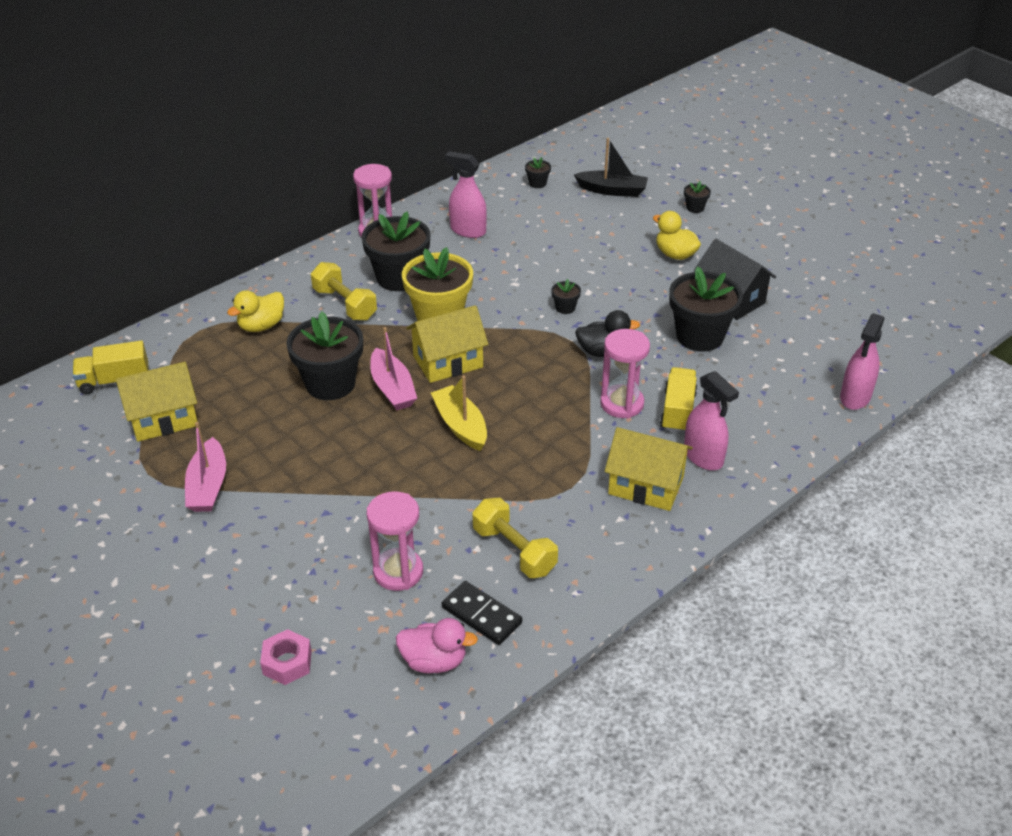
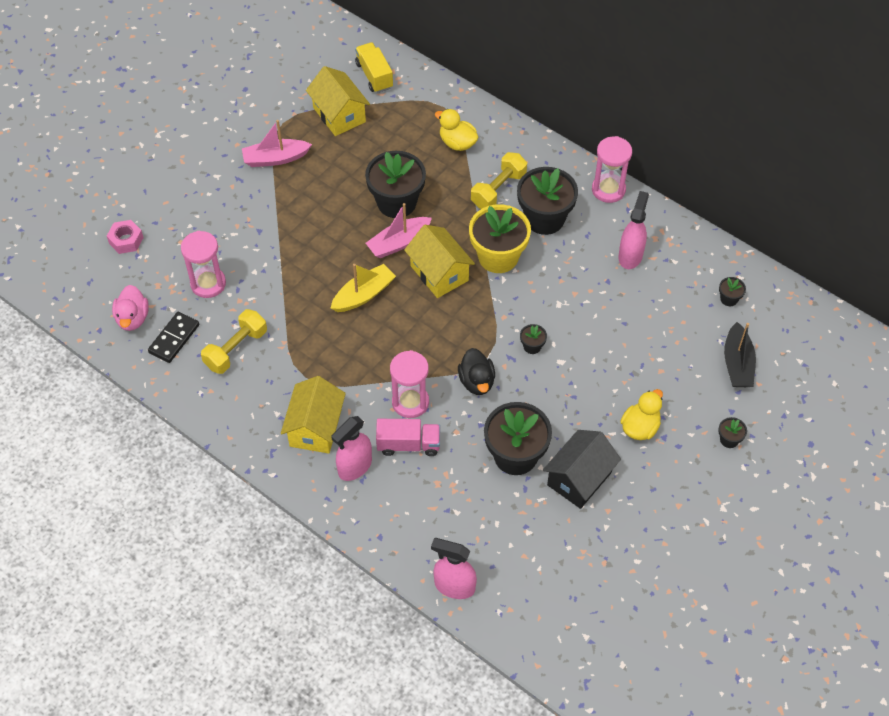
camera: 80 degrees right, 15 degrees up
(678, 411) = (408, 444): yellow truck -> pink truck

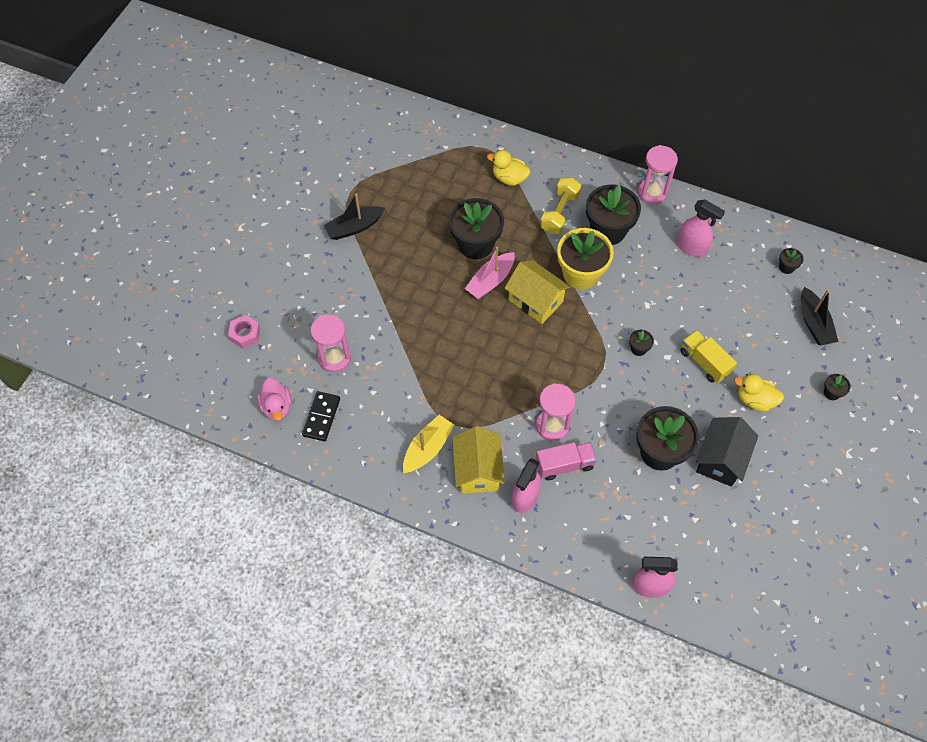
camera: 15 degrees left, 5 degrees up
(236, 349) = (381, 414): yellow dumbbell -> none
(275, 158) = (354, 227): pink boat -> black boat
(339, 115) = (397, 174): yellow house -> none
(363, 294) = (476, 336): yellow boat -> yellow boat (427, 448)
(374, 75) = (415, 132): yellow truck -> yellow truck (704, 362)
(477, 381) = (603, 392): black duck -> none
(630, 256) = (692, 247): pink spray bottle -> pink spray bottle turned 120 degrees clockwise
(640, 427) = (755, 400): yellow duck -> yellow duck turned 90 degrees counterclockwise

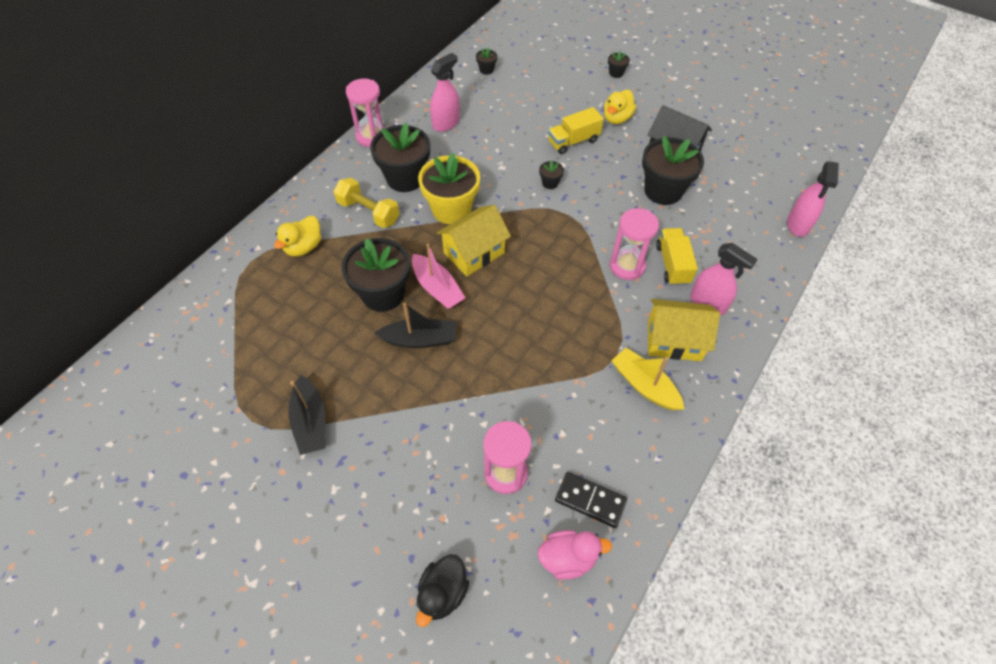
camera: 80 degrees left, 5 degrees down
(245, 334) = (442, 593): pink nut -> black duck
(564, 465) = (672, 264): pink truck -> yellow truck
(814, 323) = (547, 67): black boat -> black boat (420, 339)

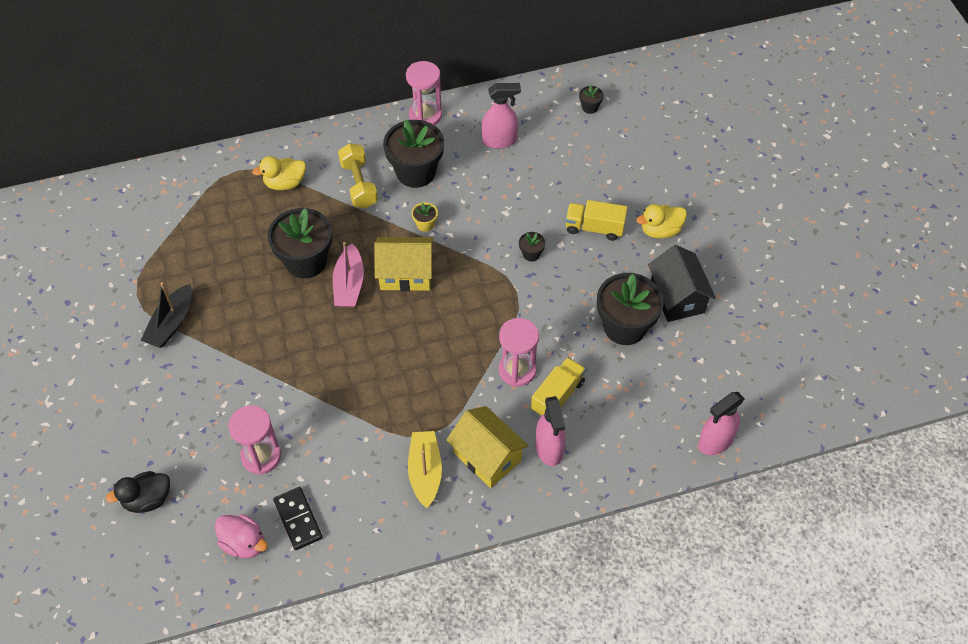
camera: 40 degrees right, 0 degrees up
(420, 339) = (298, 316): black boat -> none
(451, 209) = (425, 224): yellow flower pot -> yellow flower pot, size x0.43
(616, 73) = (712, 184): black flower pot -> none

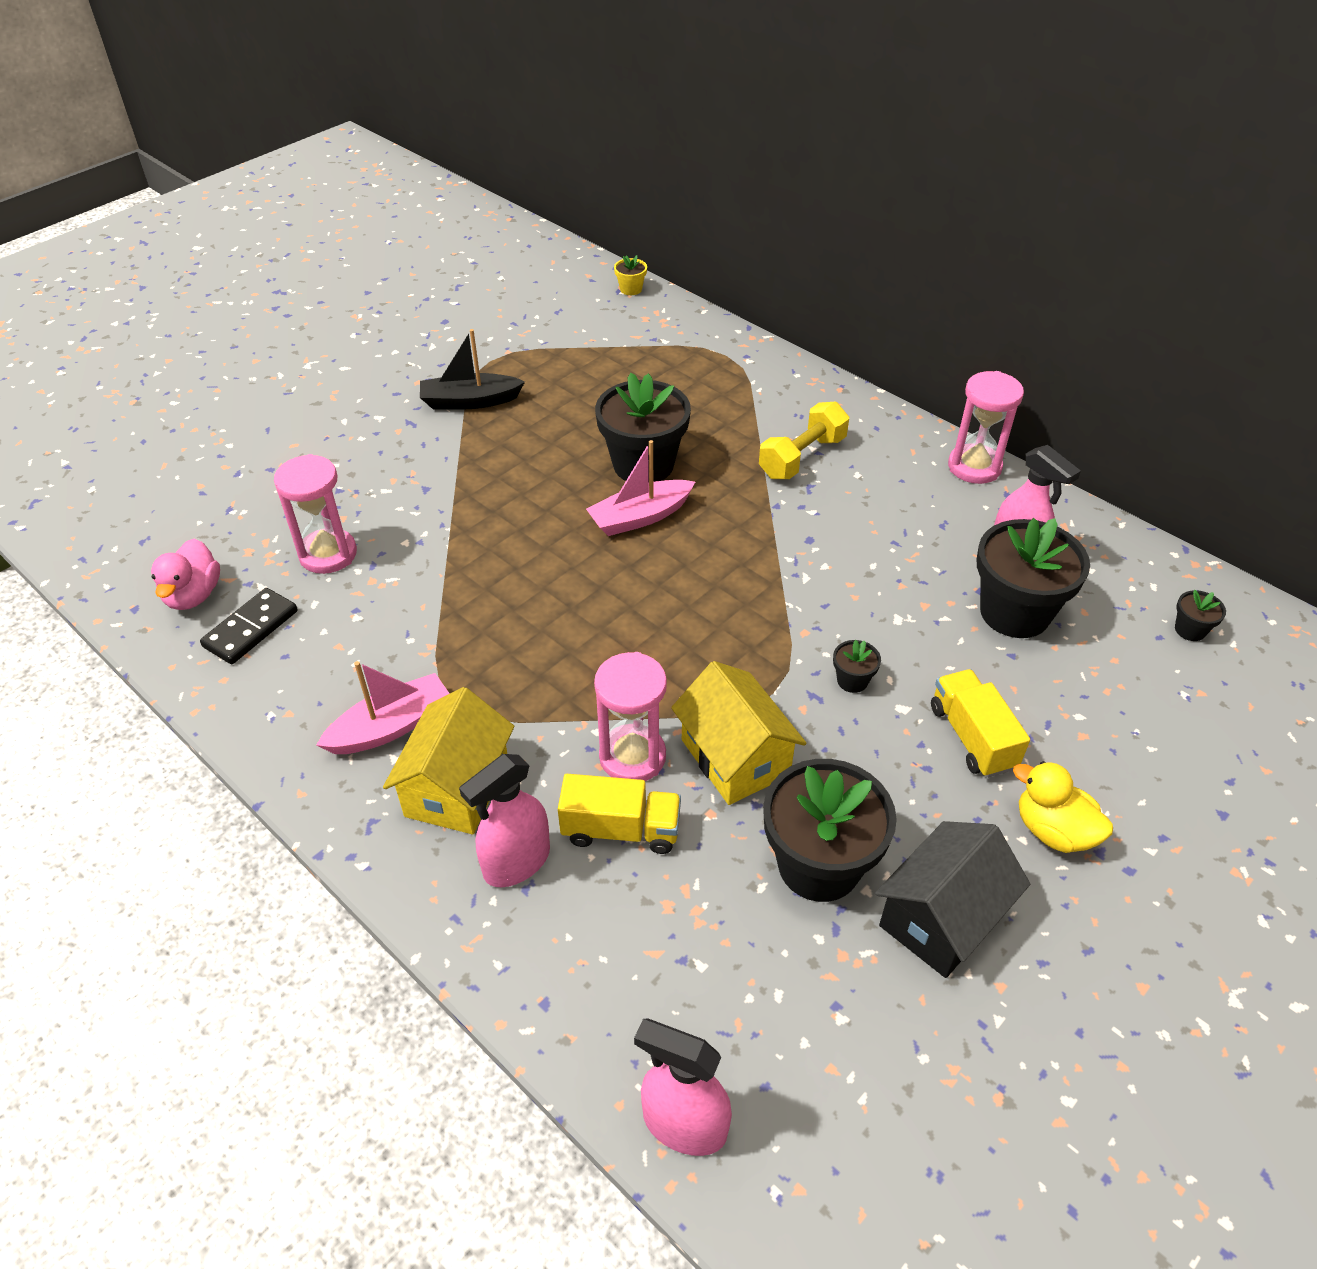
camera: 60 degrees right, 10 degrees down
(147, 499) = (219, 489): black duck -> none
(285, 183) = (742, 397): yellow duck -> none
(406, 274) = (701, 562): yellow house -> yellow house (735, 757)
(416, 172) = (874, 499): black flower pot -> black flower pot (1014, 612)
(425, 224) = (798, 545): yellow flower pot -> yellow flower pot (631, 289)
(425, 472) = (391, 726): yellow boat -> pink boat

